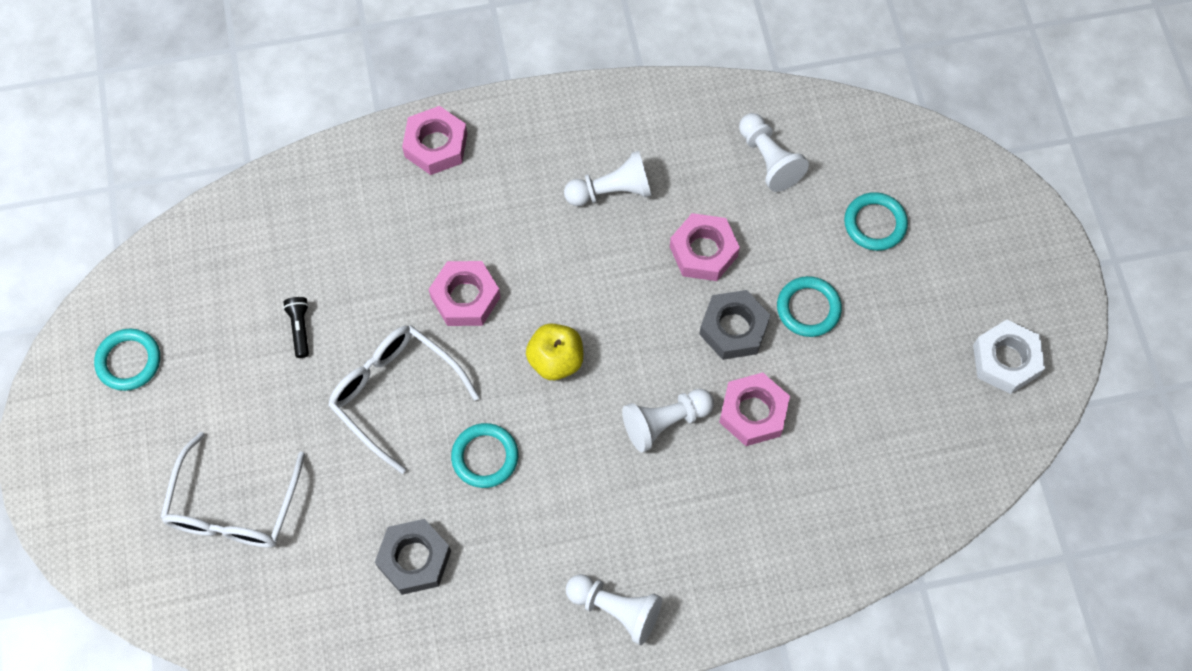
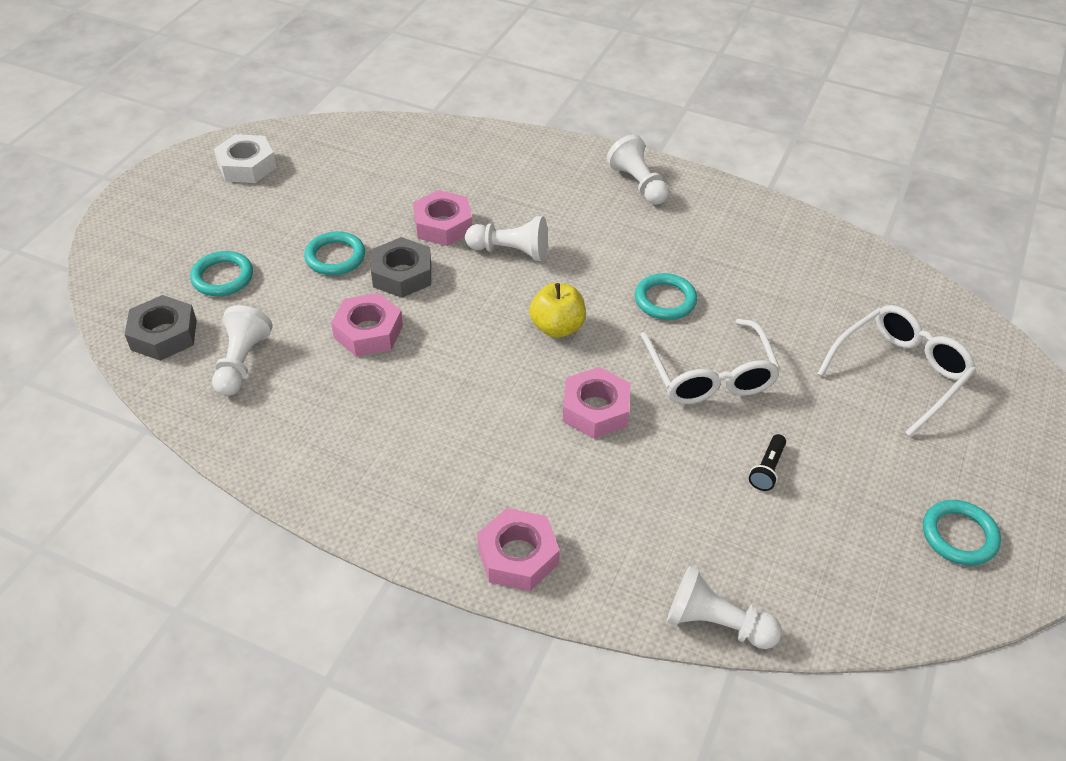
camera: 145 degrees left, 20 degrees down
(414, 559) = (764, 272): grey nut -> grey nut (164, 335)
(611, 191) = (394, 416): white pawn -> white pawn (716, 623)

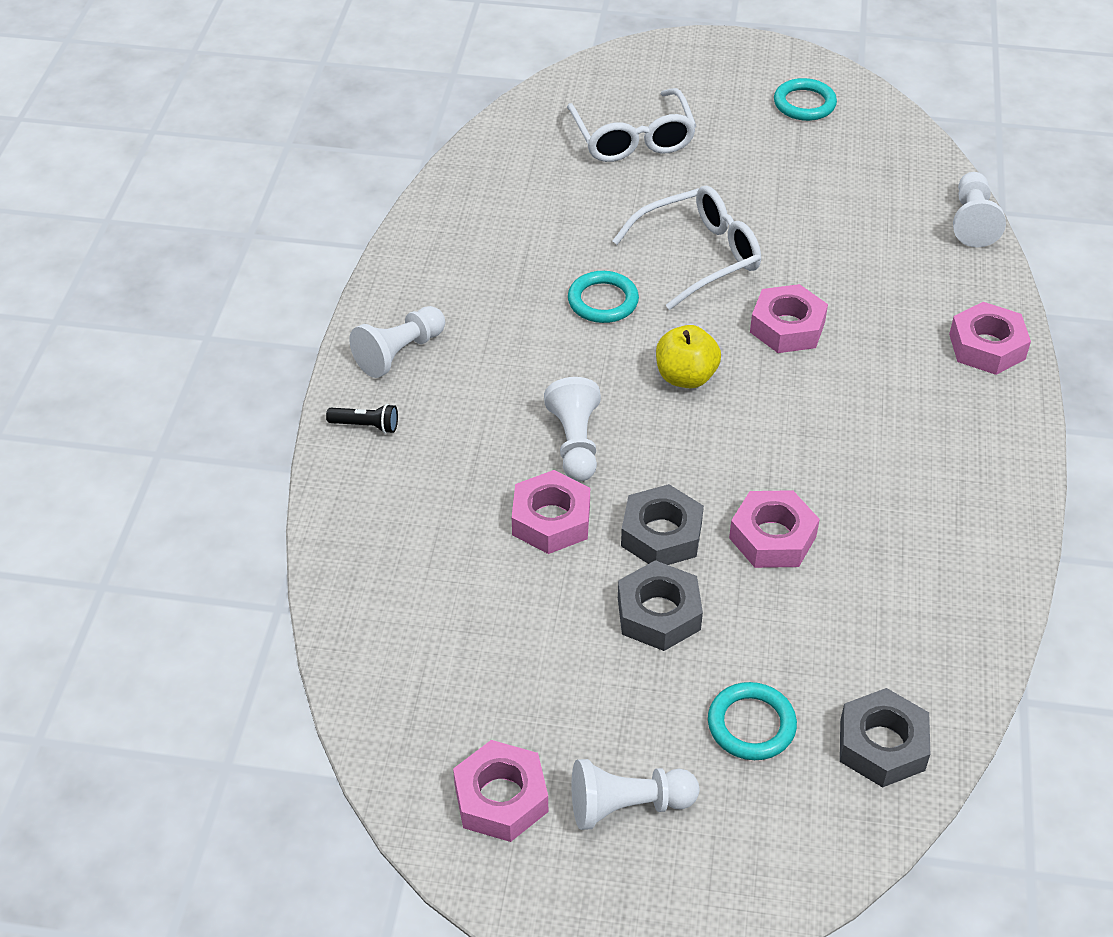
camera: 105 degrees left, 0 degrees up
(242, 362) = (882, 642): white pawn -> white pawn (627, 806)
(247, 166) = (501, 798): white nut -> pink nut
(335, 257) = (658, 613): turquoise ring -> grey nut
(767, 469) = (796, 208): black flashlight -> black flashlight (366, 425)
(900, 373) = (633, 139): white glasses -> white glasses turned 135 degrees counterclockwise

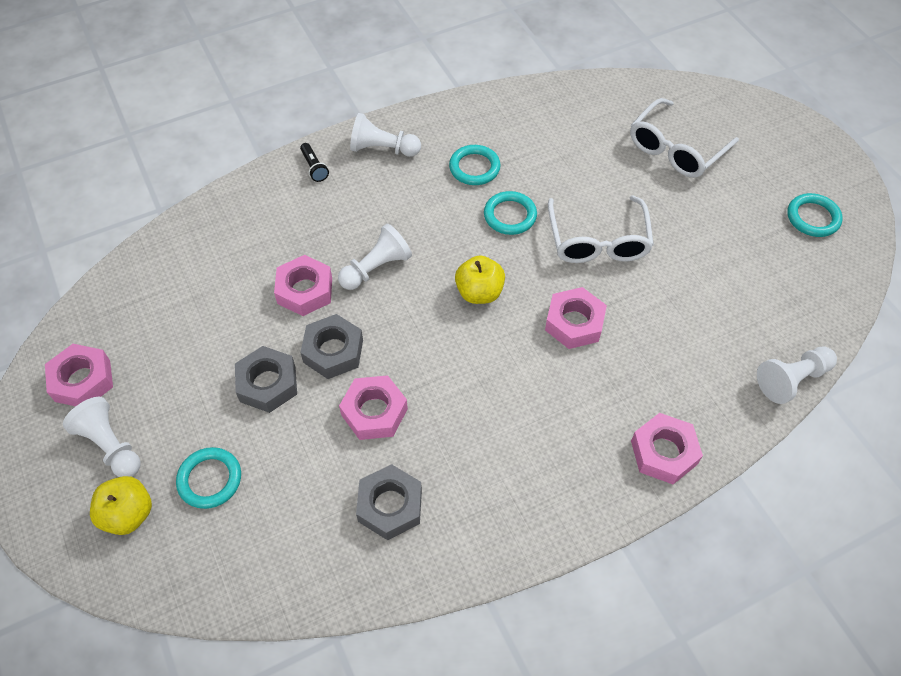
camera: 55 degrees right, 10 degrees up
(507, 293) = (474, 168): none -> turquoise ring
(699, 256) = (598, 241): white glasses -> white glasses turned 60 degrees clockwise
(741, 825) = (128, 514): none -> yellow apple
(882, 745) = (237, 564): grey nut -> grey nut (390, 506)

